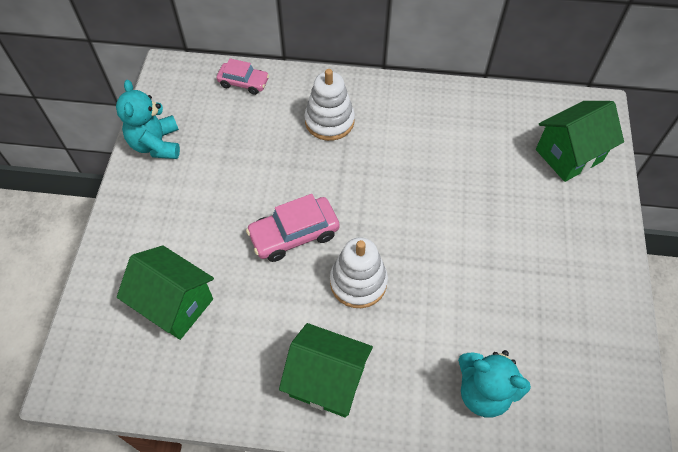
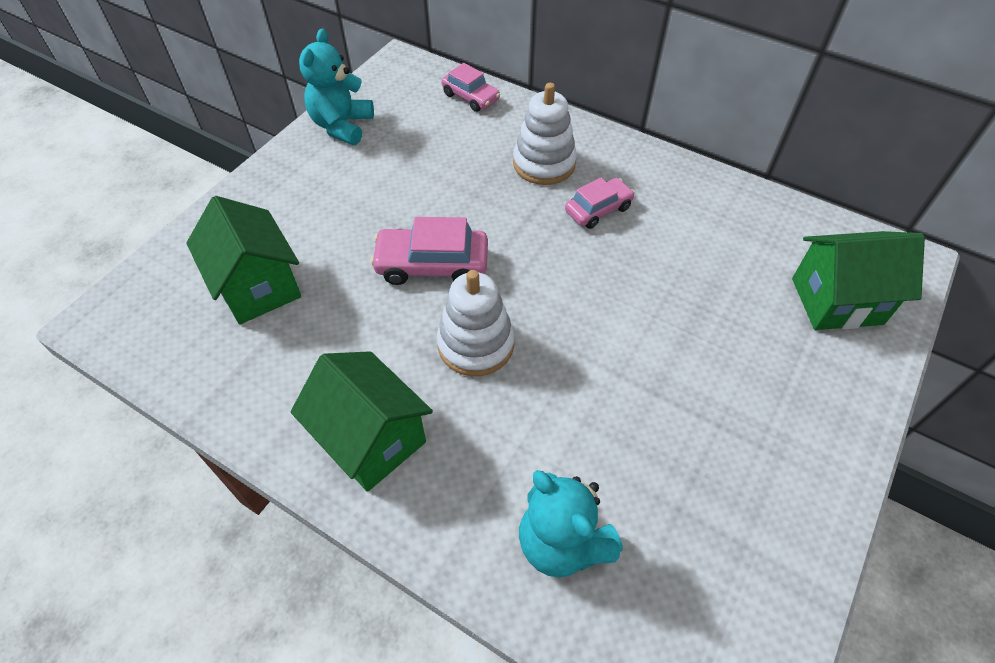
camera: 25 degrees right, 5 degrees down
(387, 145) = (598, 209): none -> pink car

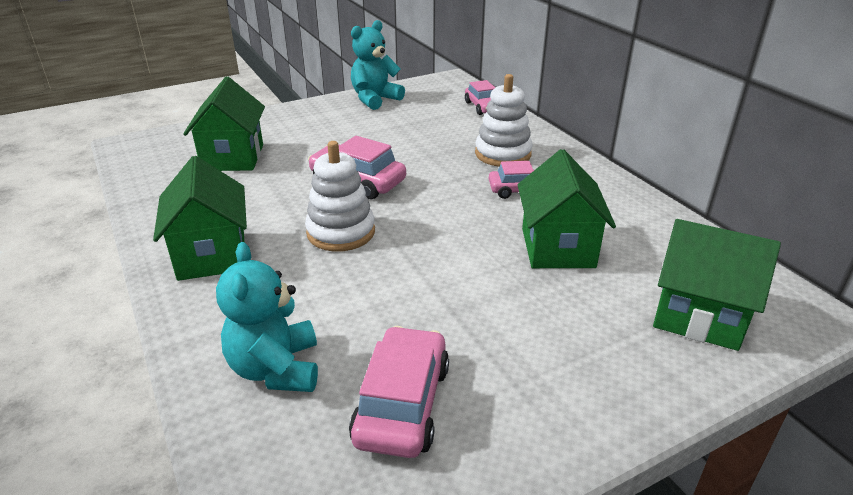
camera: 30 degrees right, 20 degrees down
(682, 272) = (557, 247): none -> green house
(694, 516) = (402, 404): none -> pink car

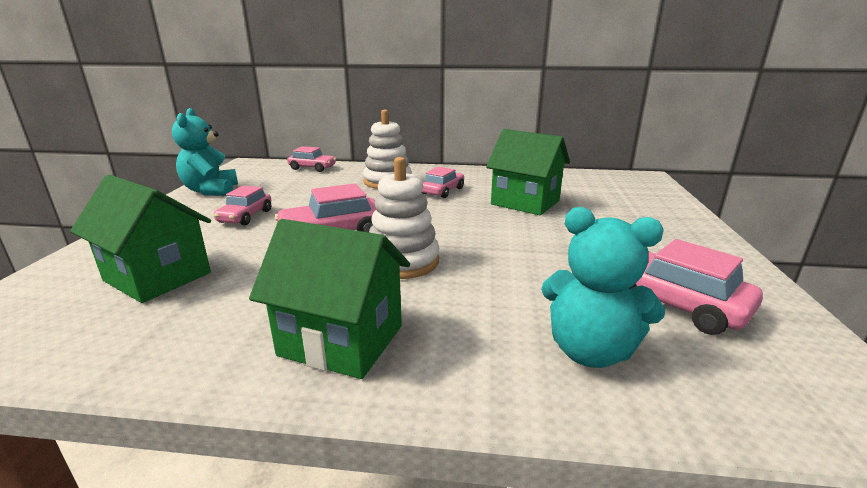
camera: 55 degrees left, 10 degrees down
(346, 135) = (245, 216): none -> pink car
(698, 316) = (628, 195): green house -> none

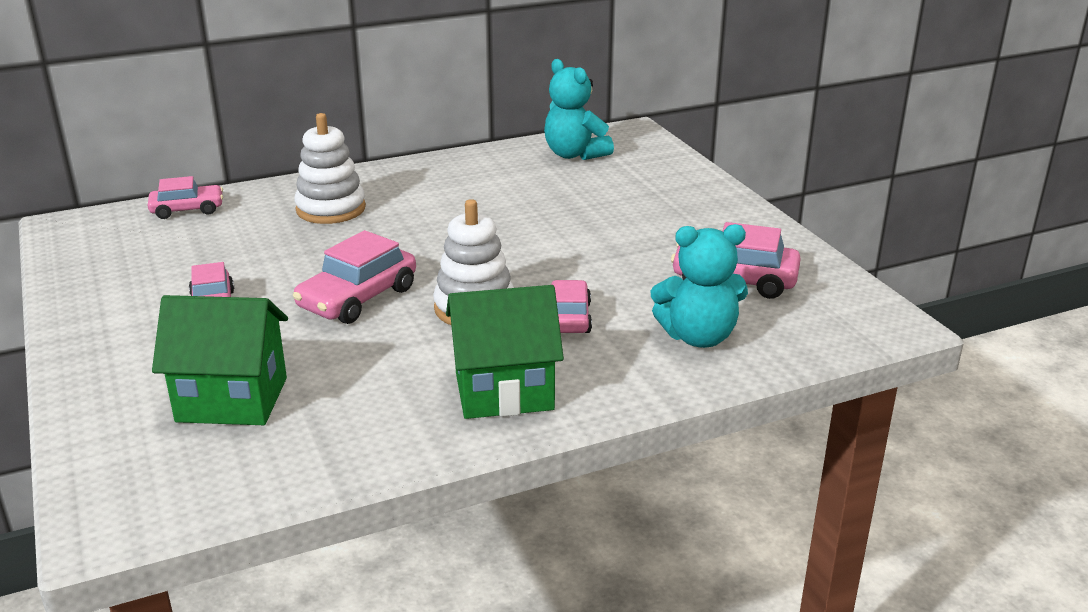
camera: 30 degrees left, 5 degrees up
(211, 191) = (93, 284): turquoise teddy bear -> turquoise teddy bear (574, 154)
(443, 191) = (419, 207): pink car -> pink car (569, 318)
(525, 202) = (530, 202): green house -> none

